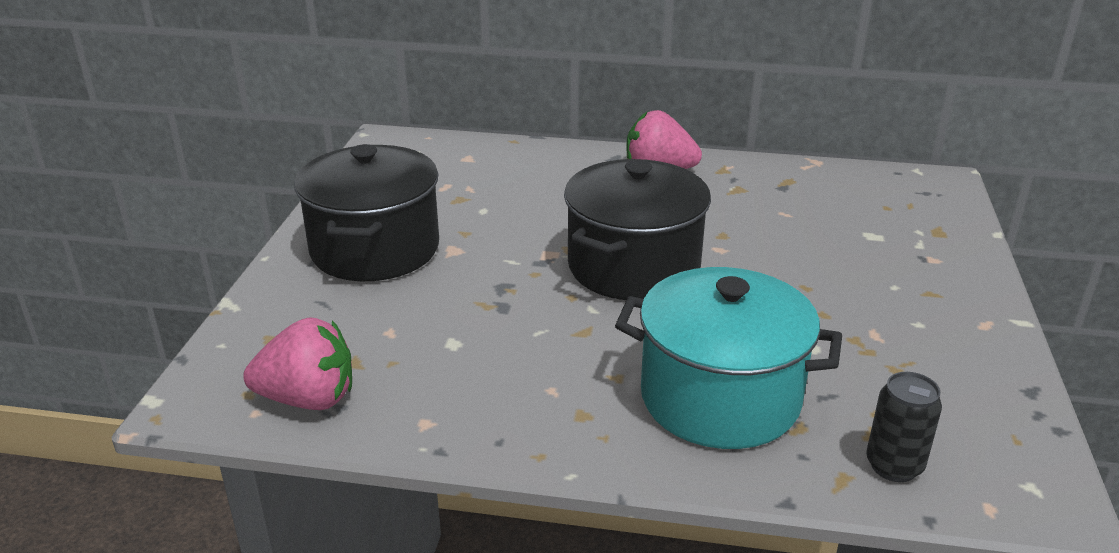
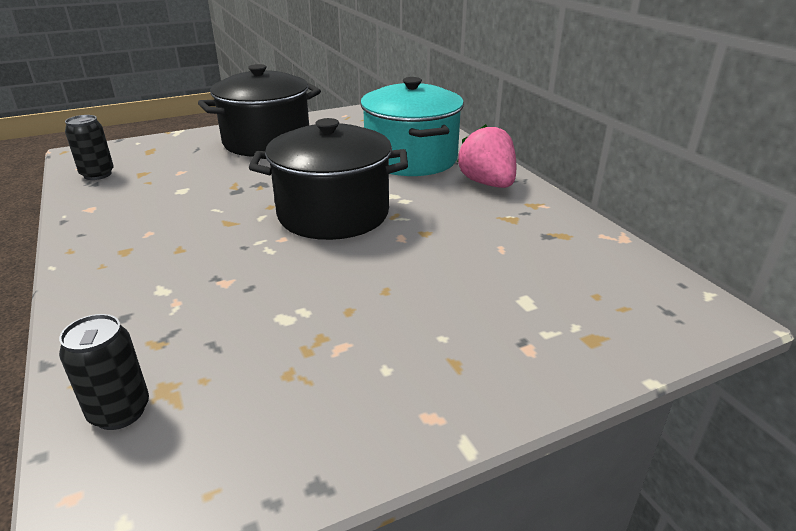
camera: 55 degrees right, 0 degrees up
(308, 399) = (97, 174): pink strawberry -> black can
(720, 398) = (177, 295): turquoise pot -> turquoise pot (411, 159)

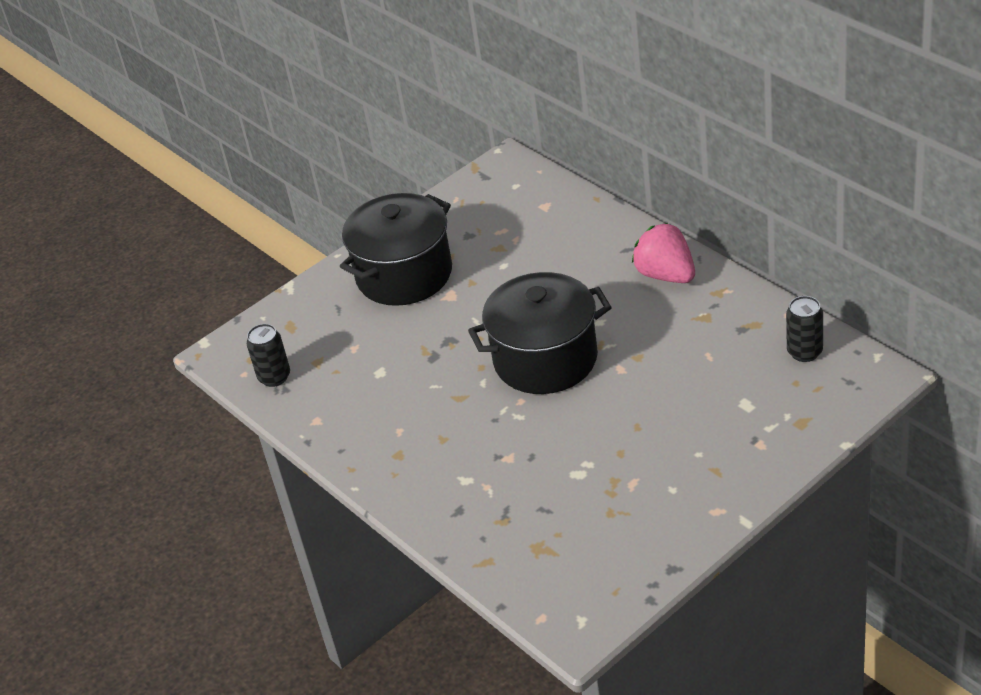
camera: 10 degrees left, 10 degrees up
(120, 411) = (523, 569): black can -> black can (804, 352)
(411, 159) = (574, 258): turquoise pot -> none

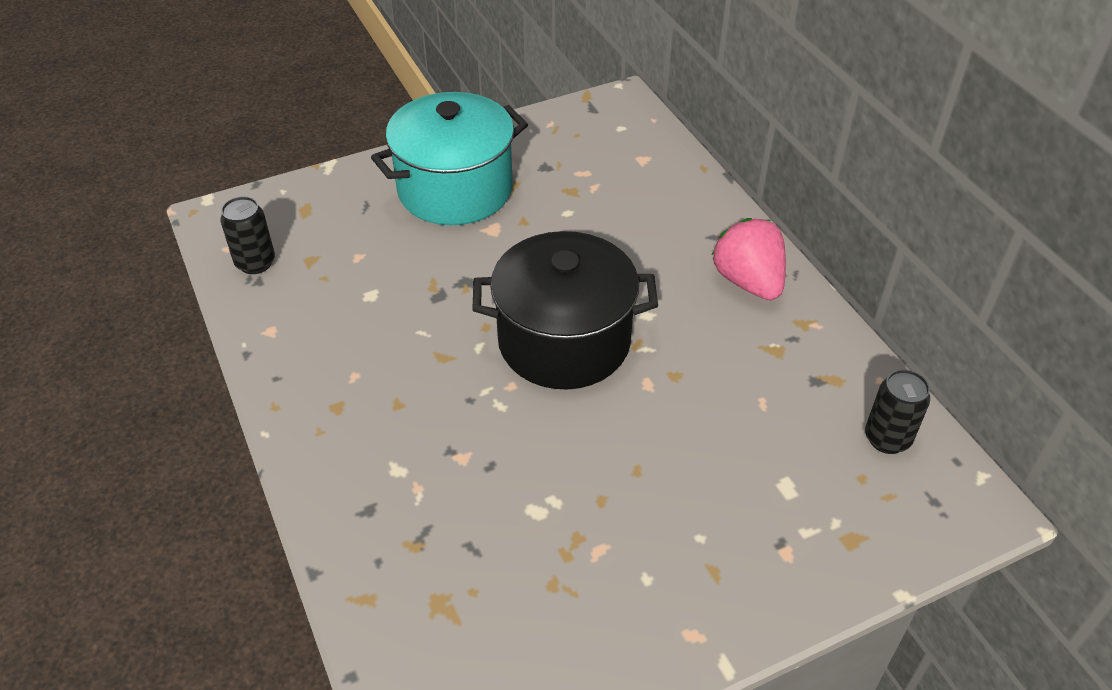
camera: 10 degrees right, 5 degrees up
(404, 274) = (455, 189): black pot -> turquoise pot

